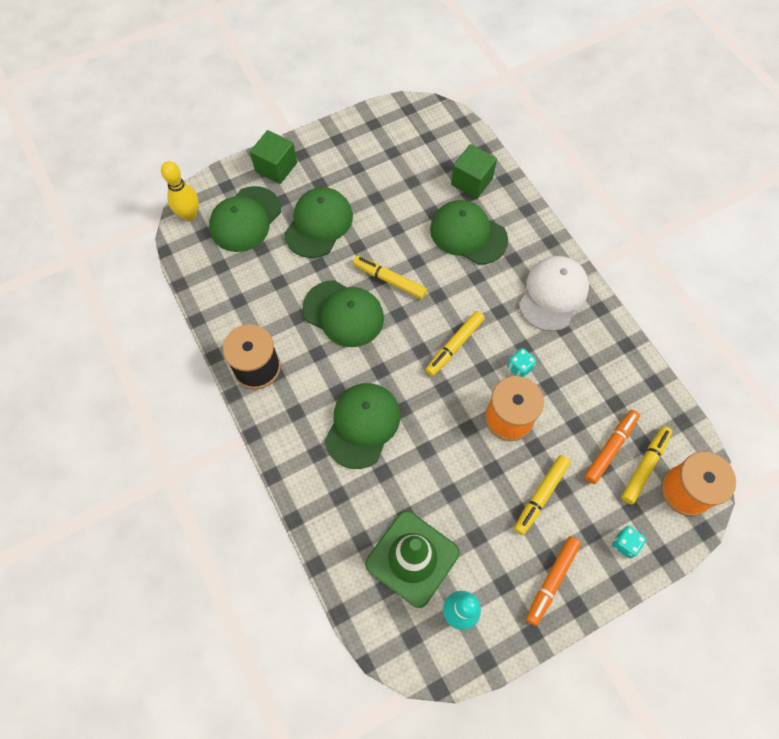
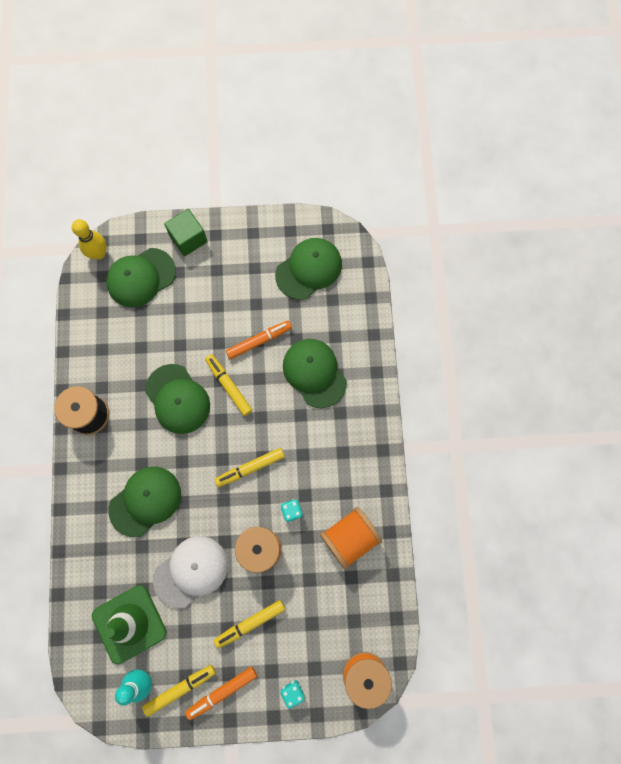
camera: 25 degrees right, 10 degrees up
(318, 224) = (197, 308): green cap -> green cap (309, 269)
(471, 181) = (344, 324): green cube -> none
(553, 294) = (354, 460): white cap -> white cap (191, 571)
(591, 367) = (349, 538): none -> orange spool
(610, 448) = (325, 612): orange marker -> orange marker (258, 341)
(644, 466) = (343, 639): yellow marker -> yellow marker (179, 689)

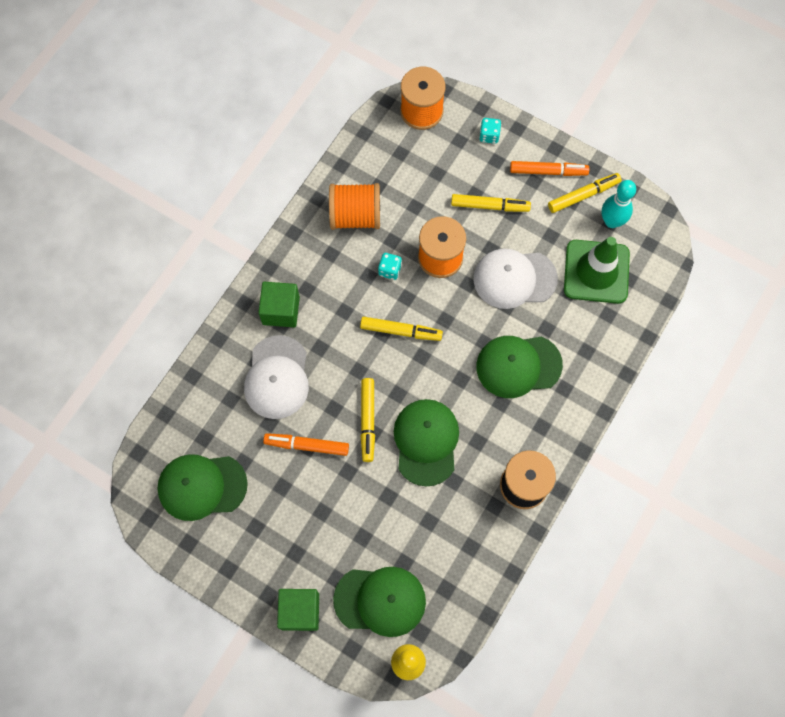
camera: 145 degrees left, 5 degrees down
(179, 689) = (583, 195): yellow marker -> yellow marker turned 150 degrees clockwise
(314, 373) = (277, 377): green cap -> white cap
(349, 423) = (281, 310): none -> green cube

